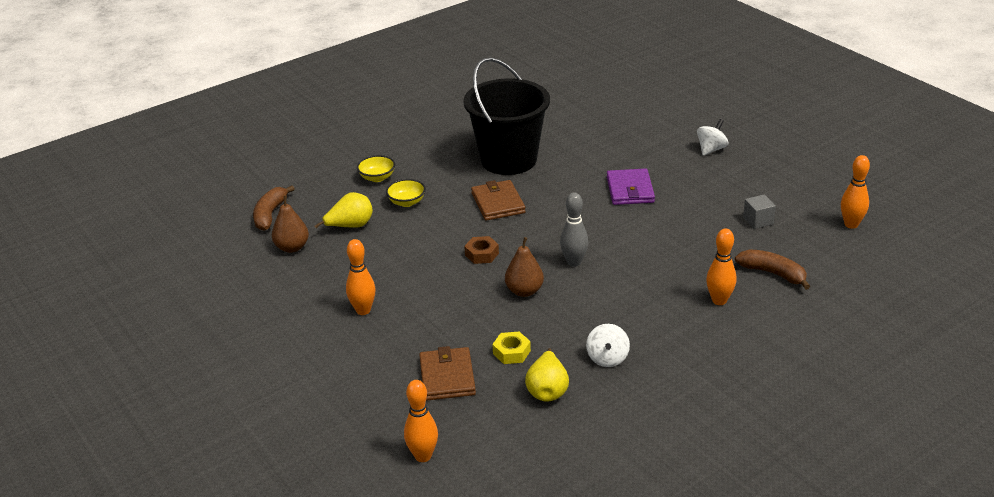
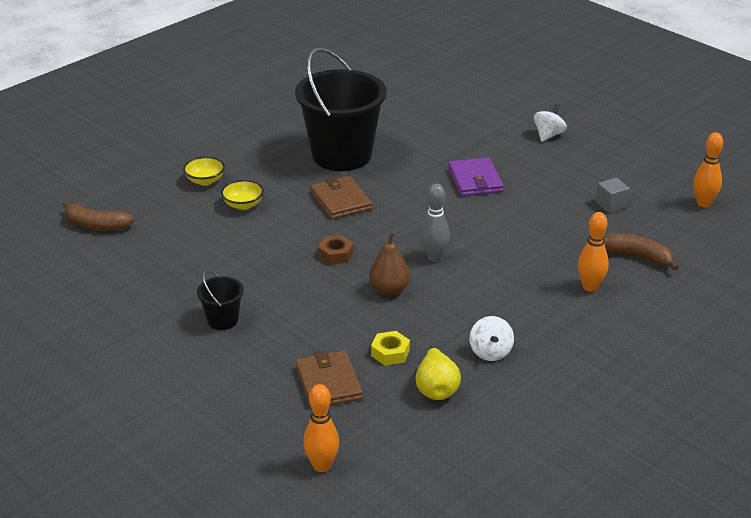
camera: 10 degrees left, 0 degrees up
(270, 214) = (96, 225): brown banana -> brown banana turned 75 degrees counterclockwise
(292, 247) = (129, 259): brown pear -> none
(350, 226) = (188, 233): yellow pear -> none
(363, 310) = (222, 320): orange bowling pin -> black bucket

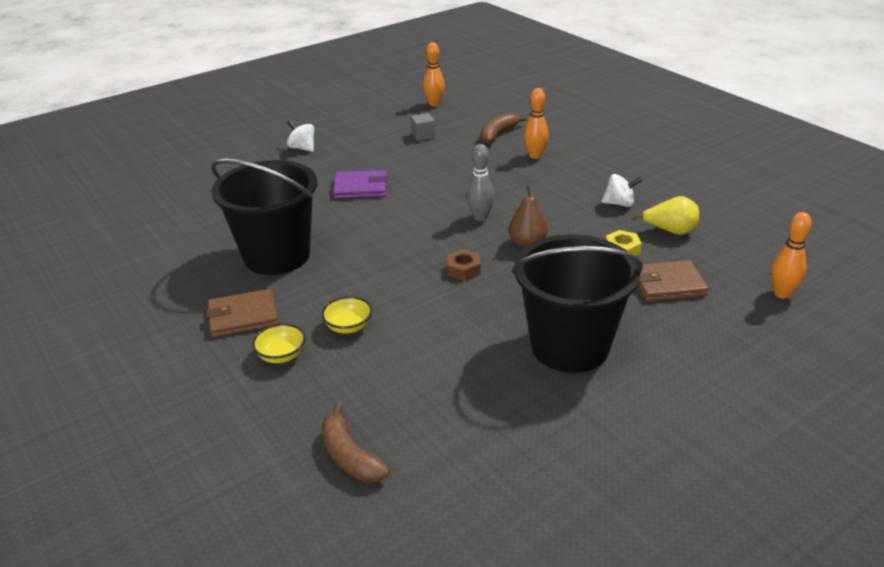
camera: 80 degrees left, 0 degrees up
(96, 225) = (350, 456): brown banana -> brown banana turned 120 degrees clockwise
(222, 320) = (569, 346): black bucket -> black bucket, size x2.31
(341, 201) = (366, 261): brown wallet -> brown wallet (243, 316)

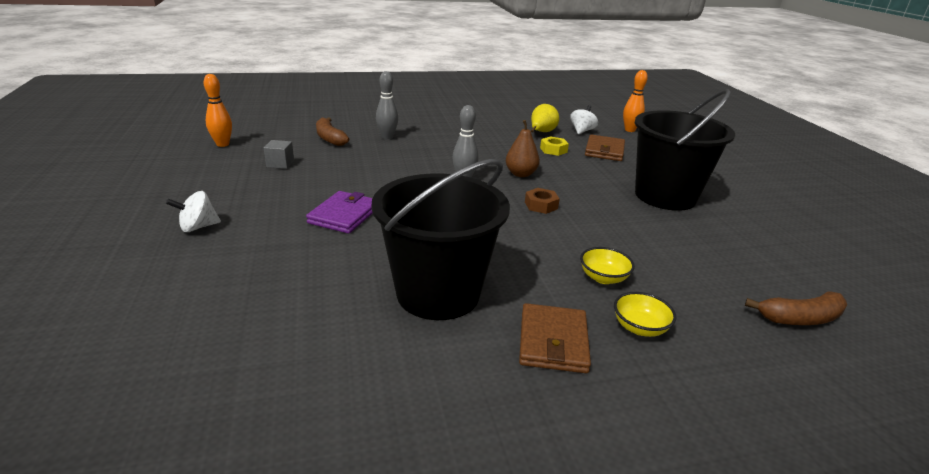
camera: 70 degrees left, 5 degrees down
(535, 156) = (387, 137): orange bowling pin -> grey bowling pin
(619, 203) = (492, 134): white spinning top -> white spinning top (582, 131)

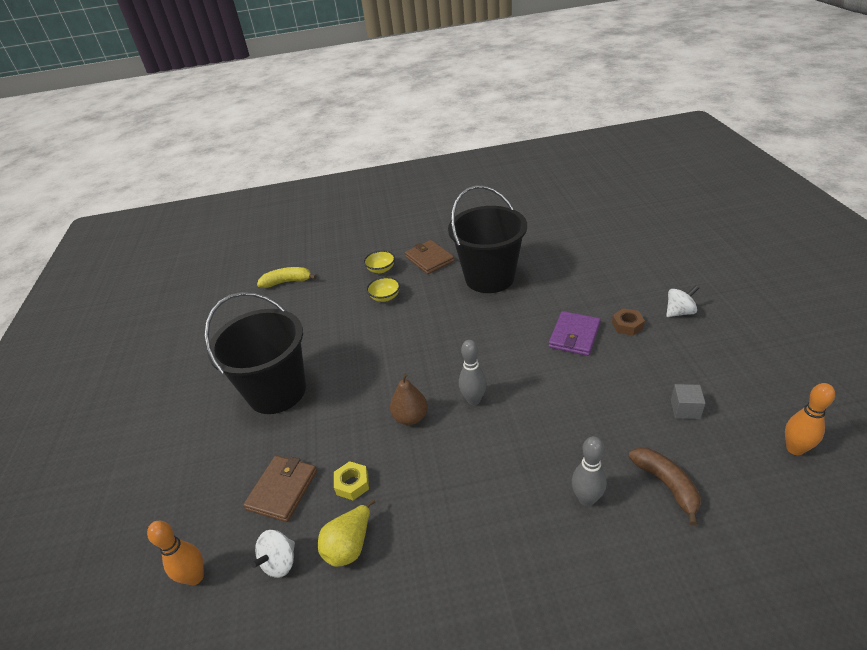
camera: 170 degrees left, 10 degrees up
(541, 205) = (404, 365): brown nut -> brown nut (627, 325)
(553, 341) = (429, 259): brown wallet -> brown wallet turned 45 degrees counterclockwise
(800, 318) = (287, 282): brown banana -> yellow banana

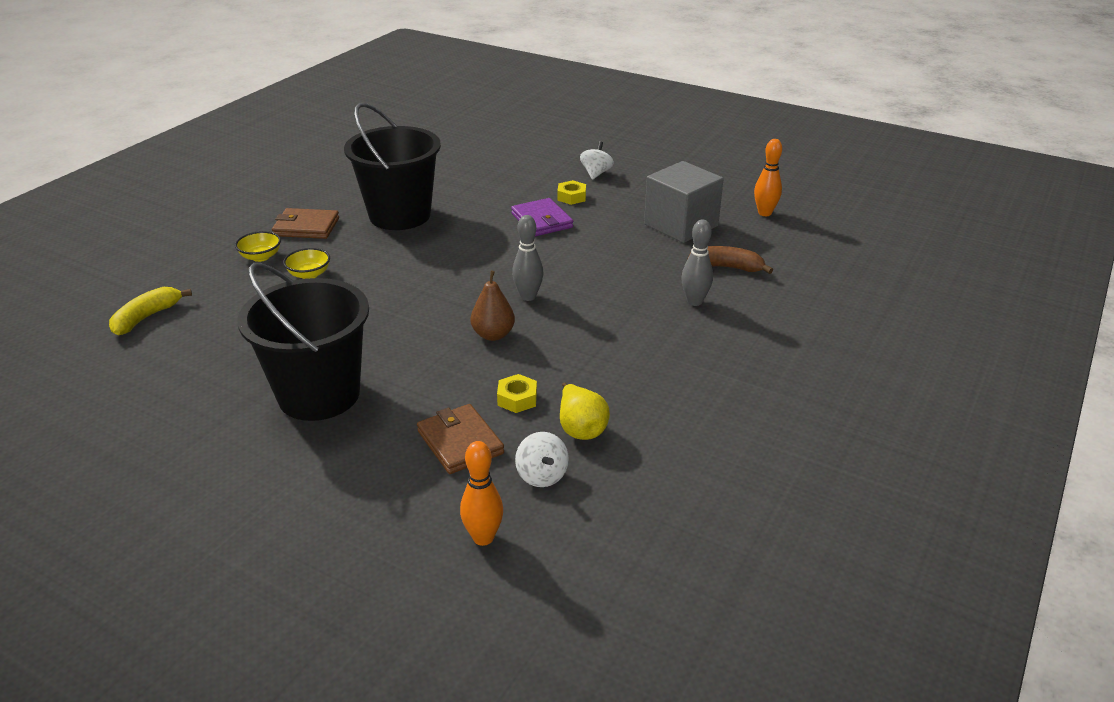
camera: 55 degrees left, 5 degrees down
(627, 325) = (571, 197): brown nut -> yellow nut
(685, 409) = (681, 225): grey cube -> grey cube, size x2.34

